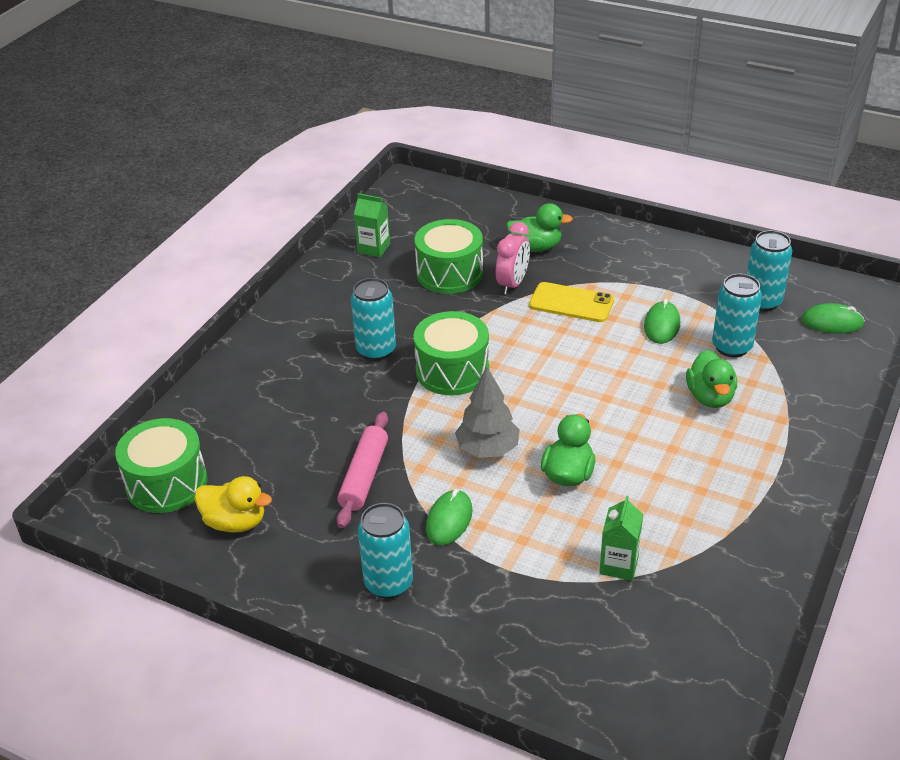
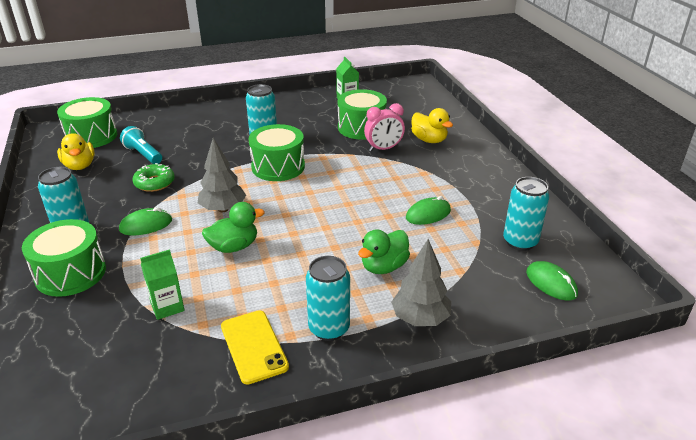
camera: 45 degrees right, 5 degrees down
(281, 458) = (143, 154): none -> turquoise flashlight
(364, 476) = (154, 183): pink rolling pin -> green donut
(478, 615) = (71, 273): none -> green drum
(535, 247) = (429, 140): green duck -> yellow duck
(571, 303) = (397, 174): yellow phone -> yellow phone (254, 346)
(731, 347) = (450, 251): turquoise can -> turquoise can (329, 328)
(801, 417) = (420, 318): none -> grey tree

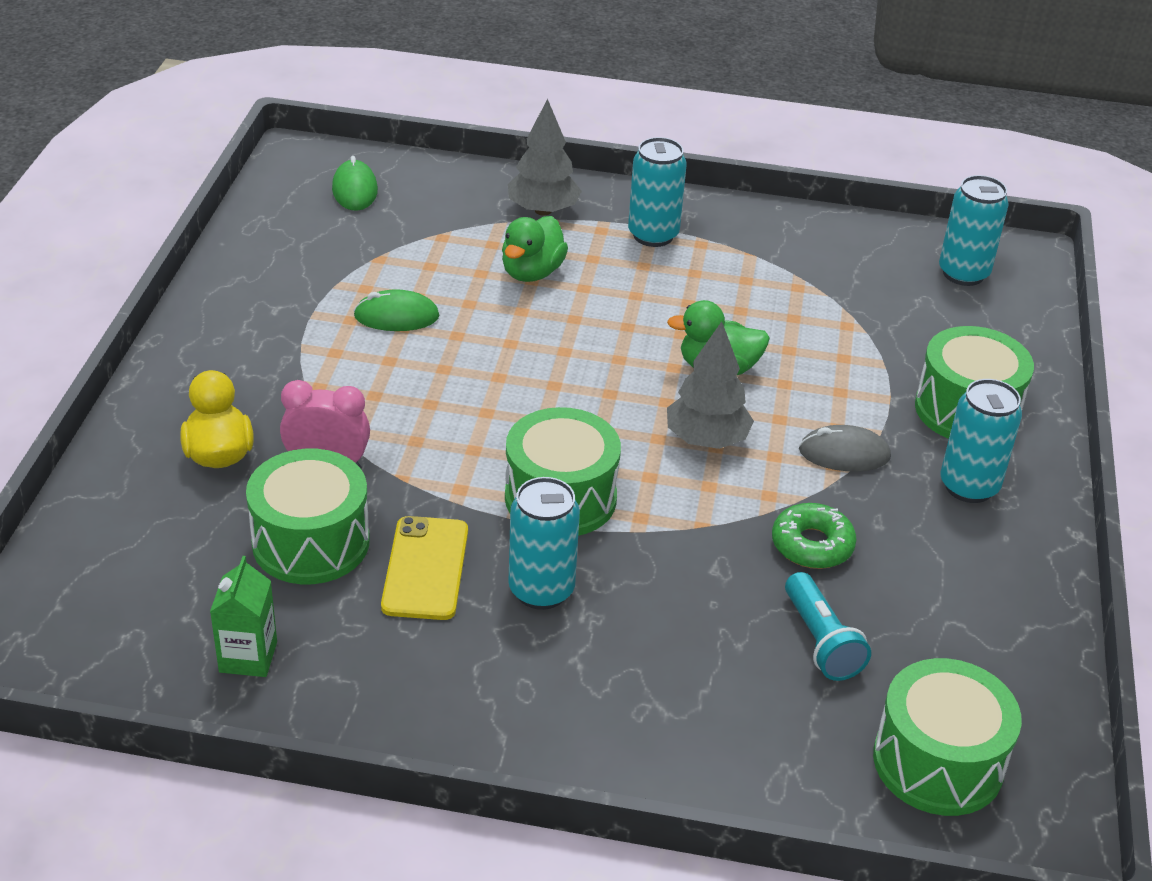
camera: 155 degrees left, 5 degrees up
(80, 166) = (963, 656): yellow duck -> none
(146, 225) = (844, 454): green mouse -> grey mouse
(167, 307) = (836, 320): green carton -> none
(254, 346) = (747, 247): yellow phone -> yellow phone (425, 568)
(384, 267) = (532, 272): green duck -> green duck turned 135 degrees clockwise
(520, 242) = (323, 239): turquoise can -> turquoise can (963, 273)

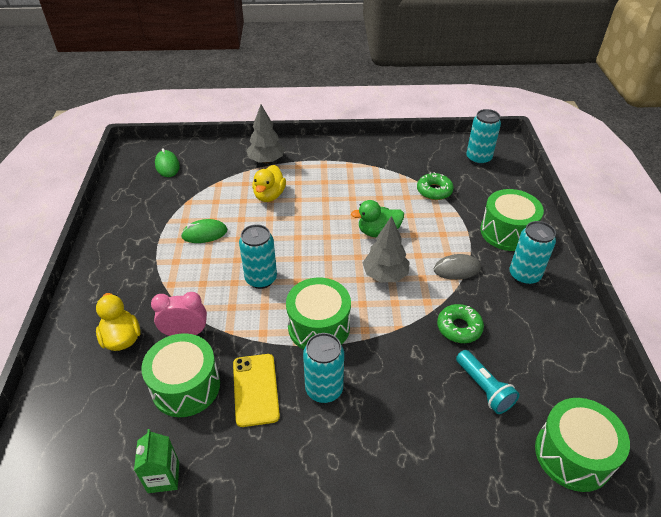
camera: 10 degrees left, 5 degrees up
(532, 272) = (269, 195): green duck -> yellow duck
(653, 235) = (324, 164): turquoise can -> turquoise can (261, 279)
(851, 316) = (434, 191): none -> green donut

